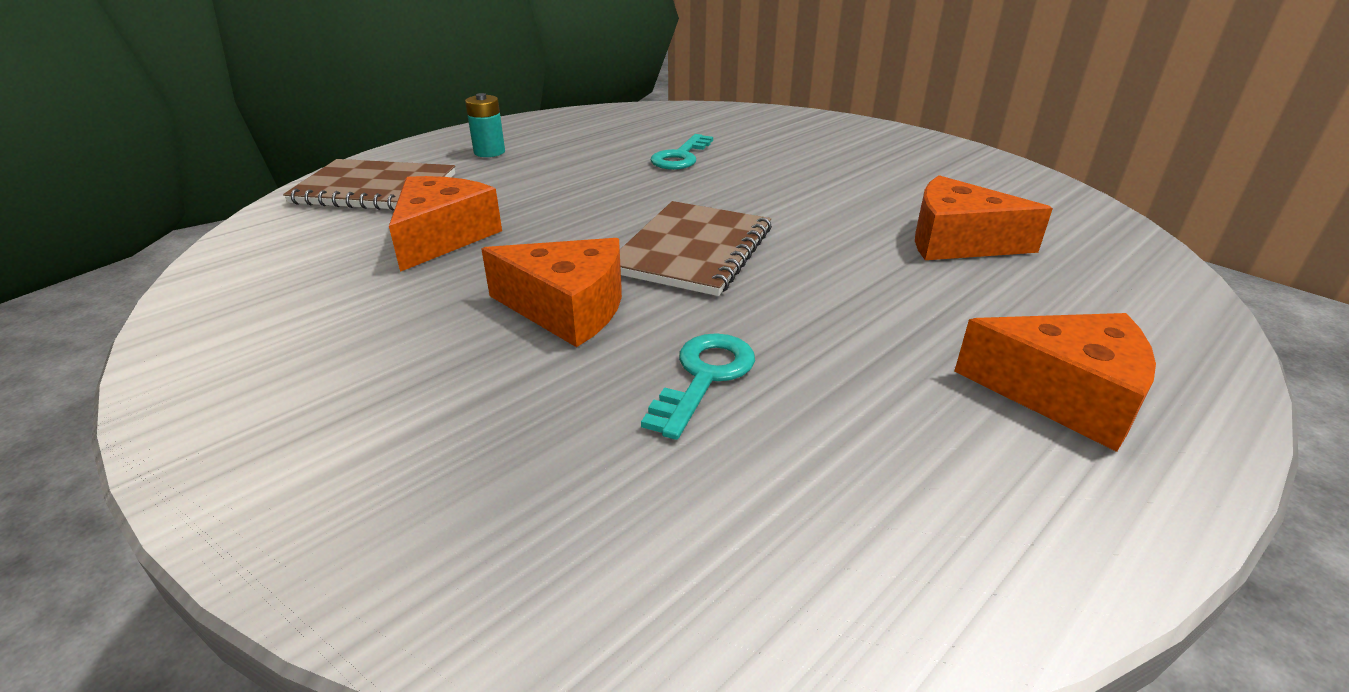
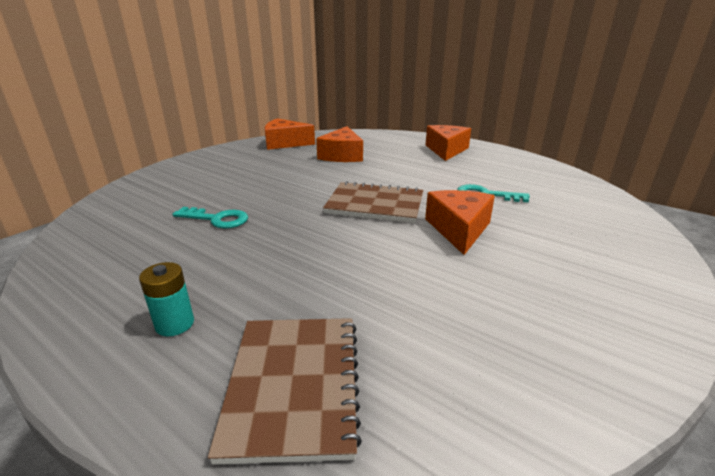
camera: 100 degrees left, 5 degrees down
(442, 237) = (395, 296): orange cheese -> orange cheese (285, 143)

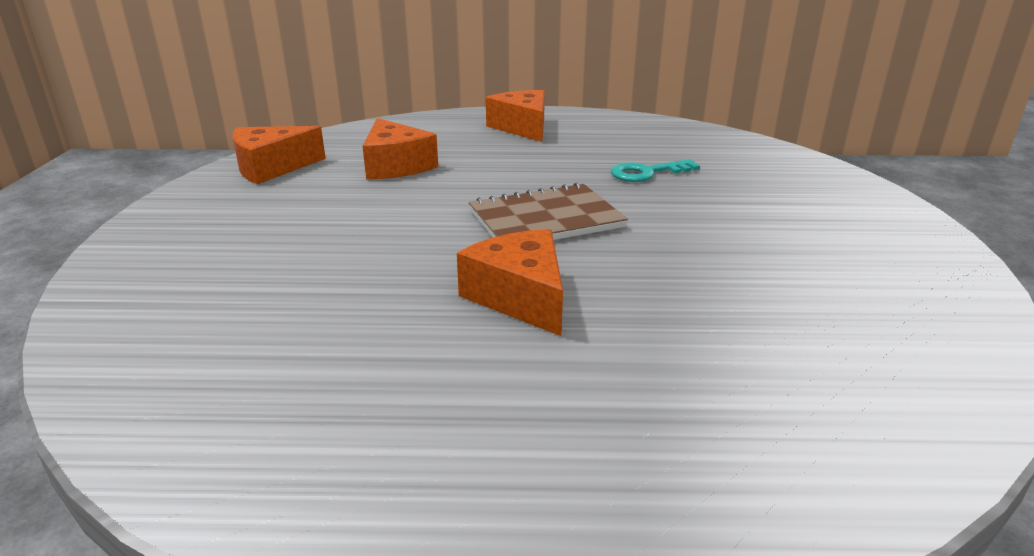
camera: 35 degrees left, 0 degrees up
(175, 324) = (545, 452): turquoise battery -> none
(217, 219) = (361, 307): turquoise key -> none
(294, 385) = (773, 439): brown notebook -> none
(459, 229) = (677, 220): orange cheese -> orange cheese (520, 297)

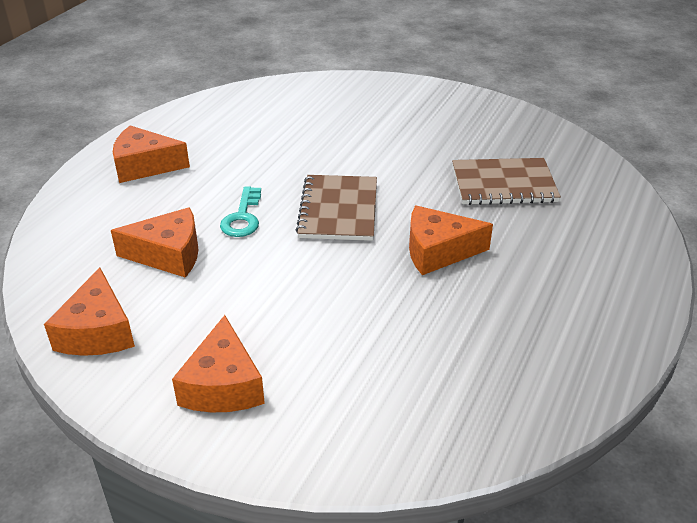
camera: 65 degrees left, 10 degrees up
(211, 230) = (223, 385): none -> orange cheese
(647, 173) = (297, 144): turquoise key -> turquoise key (243, 217)
(747, 318) = (503, 184): none -> brown notebook

